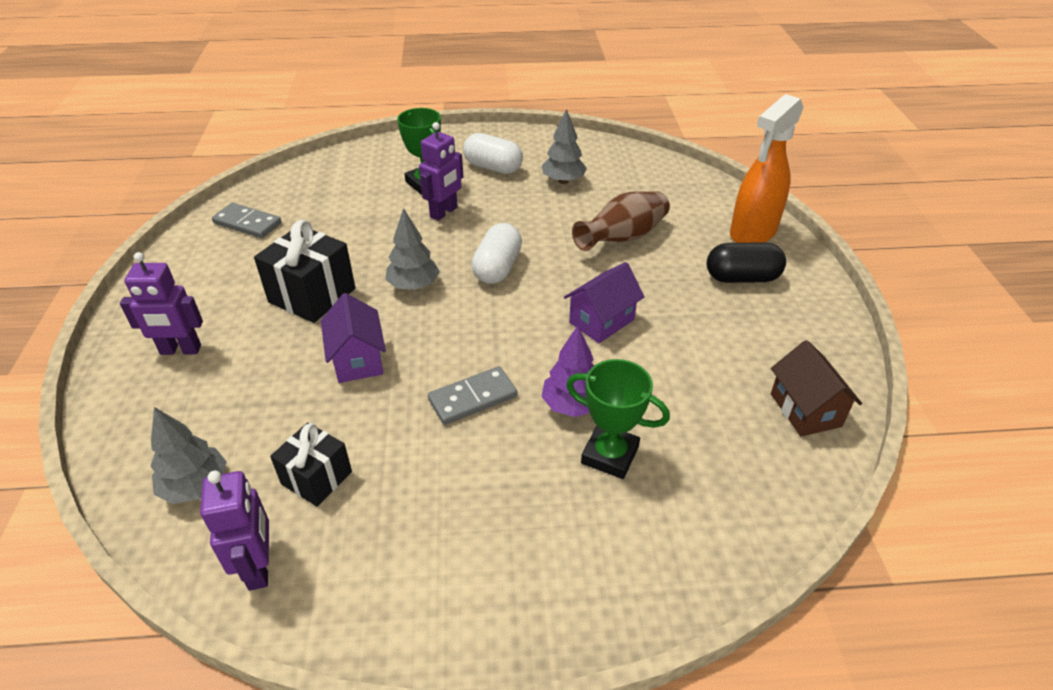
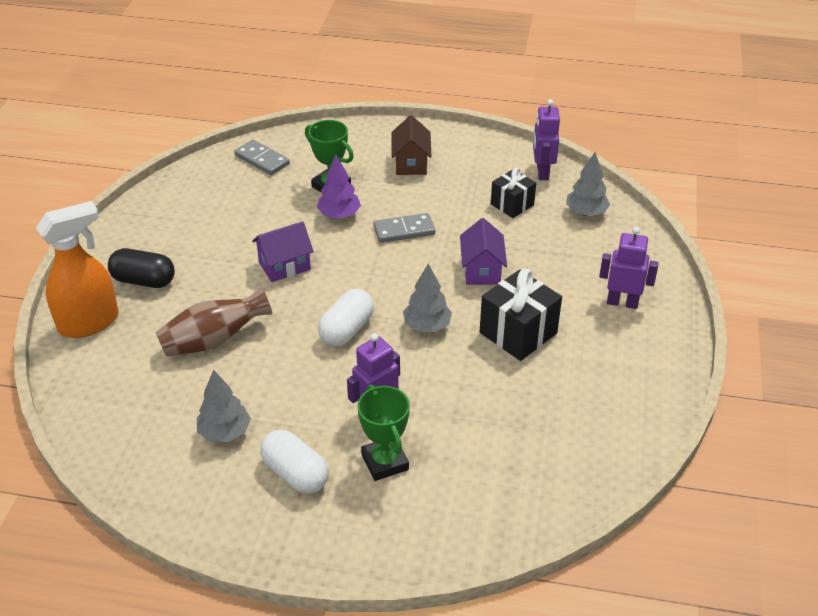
camera: 165 degrees left, 0 degrees up
(247, 223) = (591, 437): grey domino -> grey domino (262, 160)
(805, 410) = (193, 187): brown house -> brown house (411, 163)

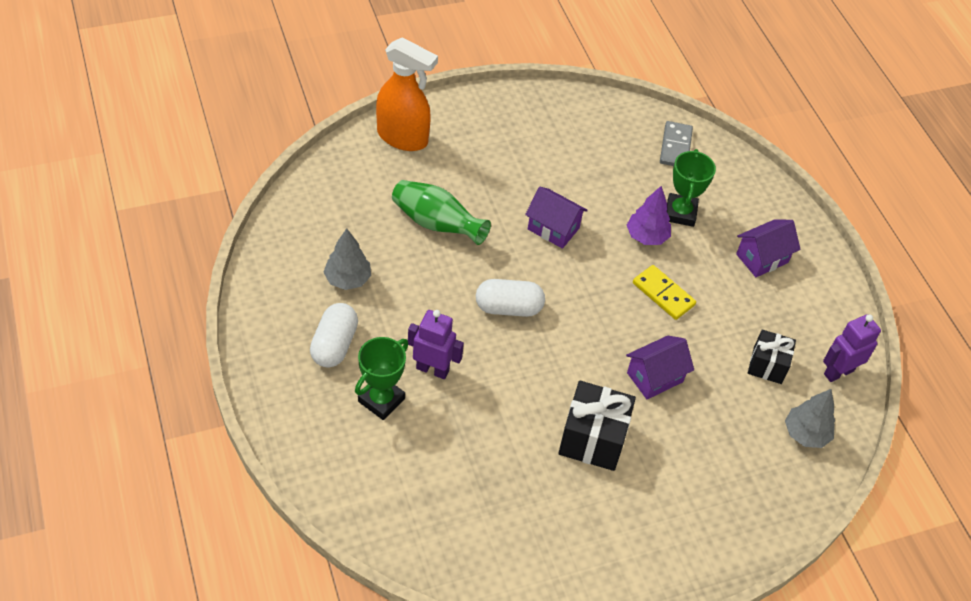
camera: 55 degrees right, 10 degrees up
(144, 281) = (470, 146): black capsule -> none
(214, 340) = (436, 224): brown vase -> green vase
(404, 230) = (663, 294): grey domino -> yellow domino
(411, 163) = (762, 258): brown house -> purple house
(427, 326) = (553, 364): grey tree -> none
(622, 302) = (695, 512): purple robot -> none

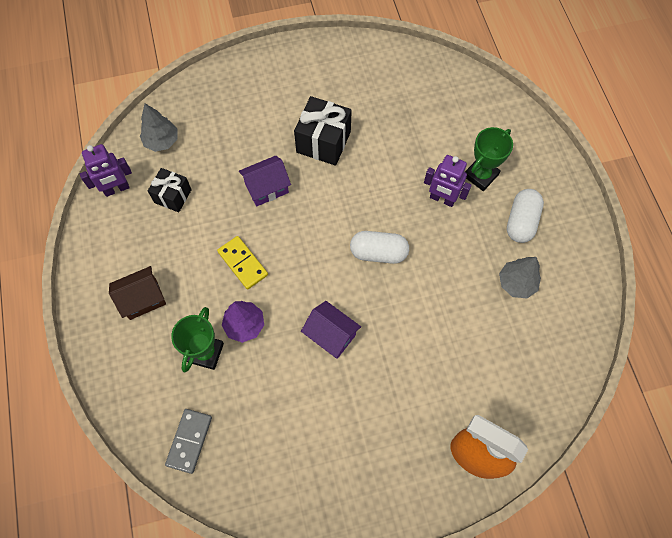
camera: 170 degrees left, 15 degrees up
(436, 224) = (440, 342): green vase -> none
(762, 258) = (143, 299): purple house -> brown house

